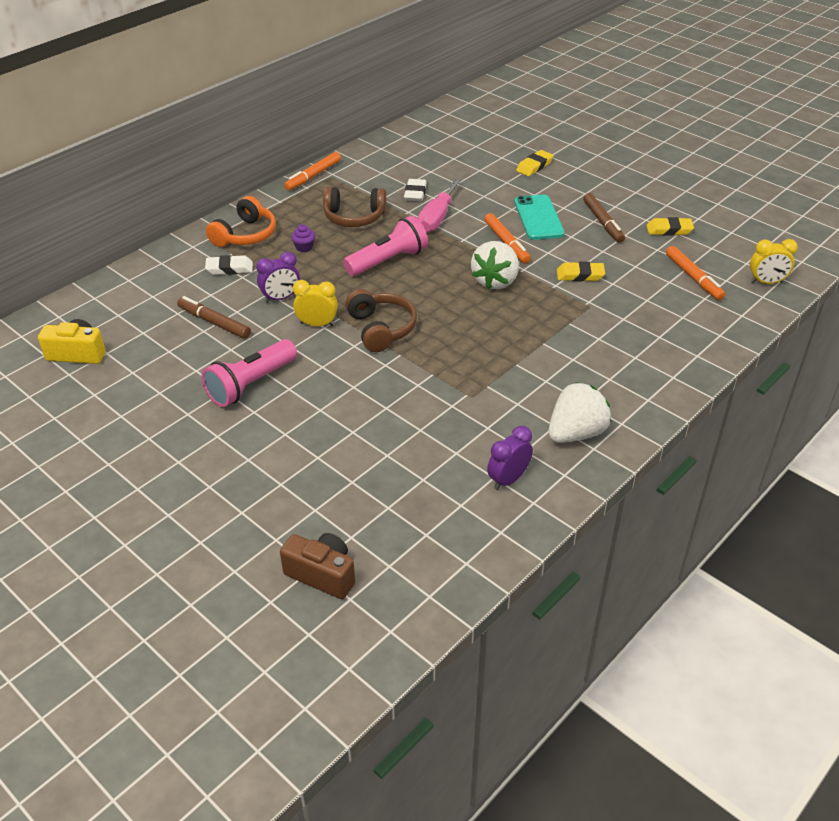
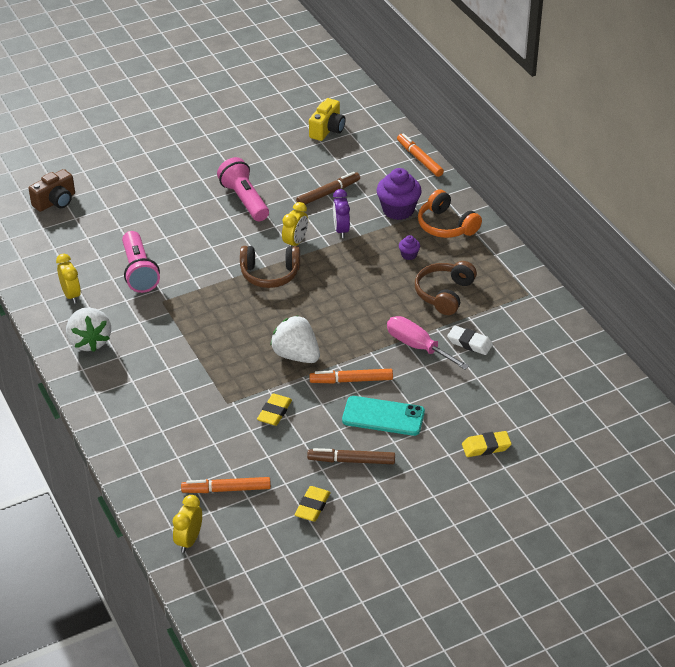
camera: 110 degrees right, 0 degrees up
(229, 268) = (398, 210): white eraser -> purple cupcake
(313, 176) = (534, 283): orange marker -> orange marker (419, 159)
(388, 261) = (362, 299): pink flashlight -> pink flashlight (139, 271)
(508, 479) = (71, 295): purple clock -> yellow clock
(534, 166) = (486, 447): yellow eraser -> yellow eraser turned 75 degrees counterclockwise

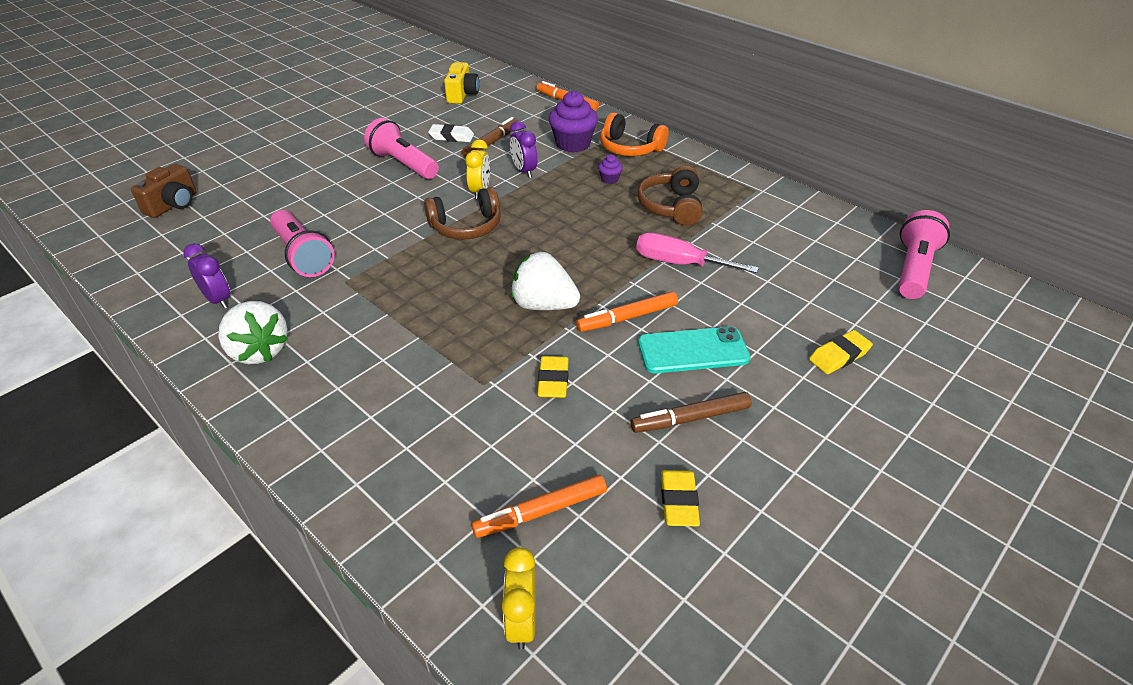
camera: 20 degrees left, 0 degrees up
(71, 295) = (218, 300): yellow clock -> purple clock
(469, 343) = (733, 247): white eraser -> white eraser (451, 137)
(602, 397) = (913, 269): none -> pink flashlight

